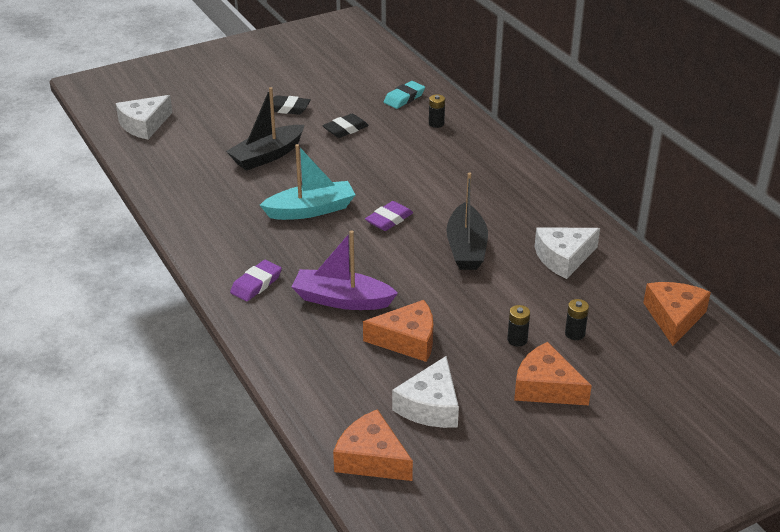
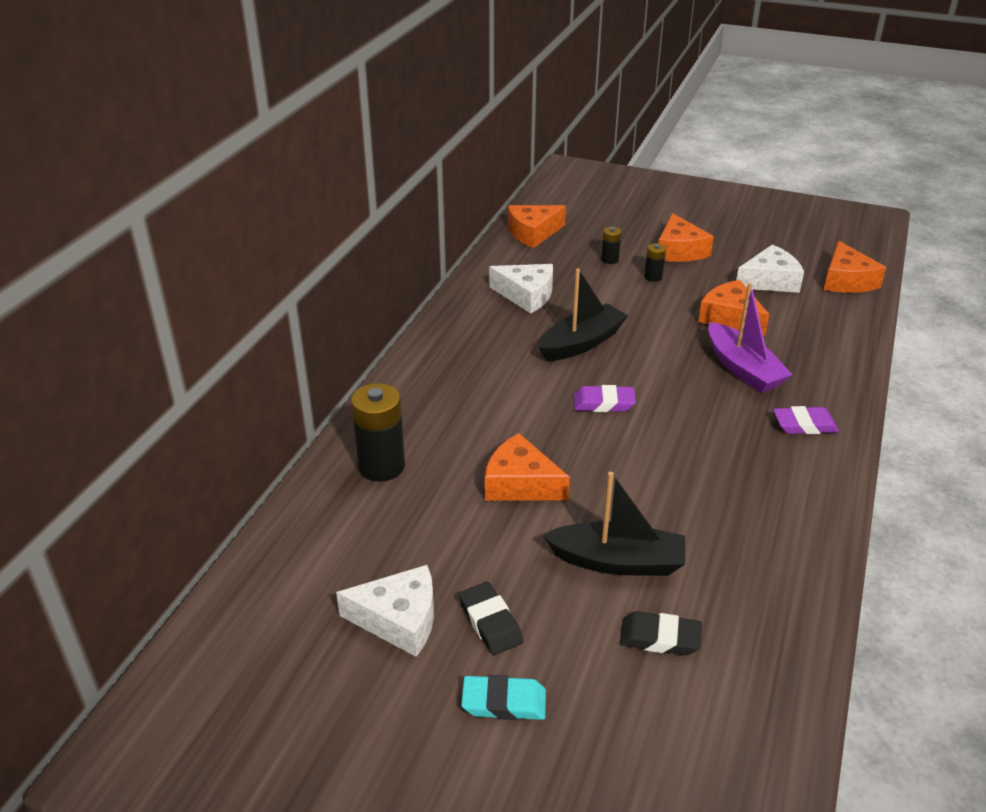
camera: 130 degrees left, 0 degrees up
(144, 125) = (720, 759): white cheese -> white cheese (399, 620)
(310, 210) = (662, 460): turquoise boat -> none
(345, 129) = (478, 532): black eraser -> black eraser (660, 638)
(362, 156) = (520, 483): none -> orange cheese
(404, 98) = (344, 526): turquoise eraser -> turquoise eraser (504, 702)
(436, 123) = (381, 466): black battery -> black battery, size x2.01

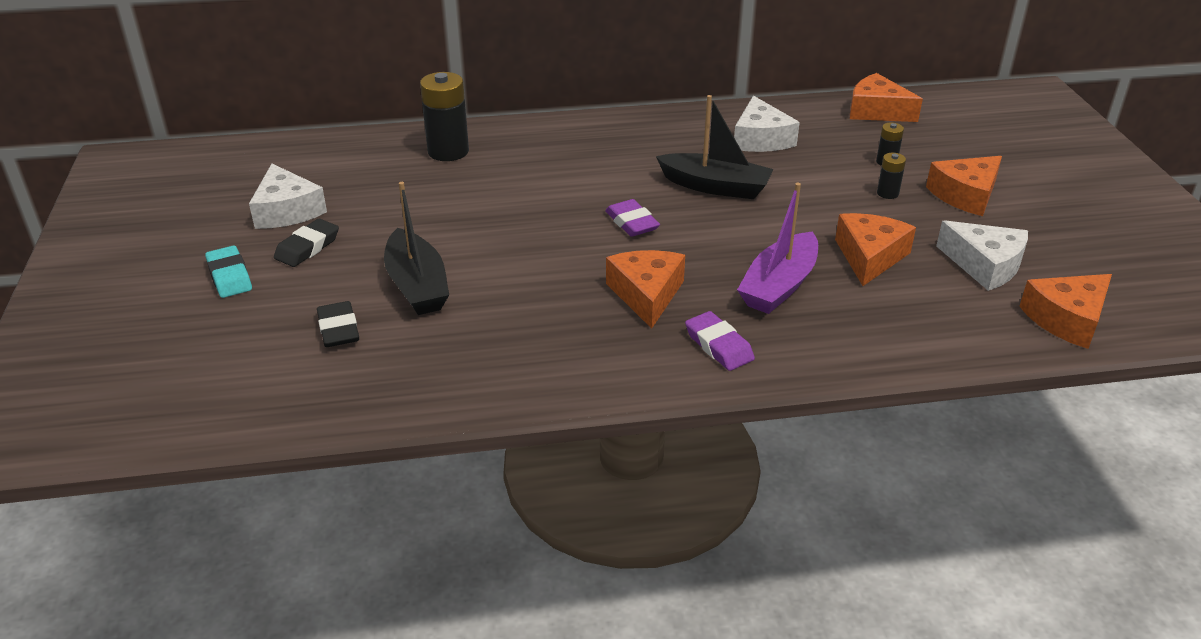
camera: 60 degrees right, 0 degrees up
(520, 483) = (479, 214): orange cheese -> orange cheese (646, 294)

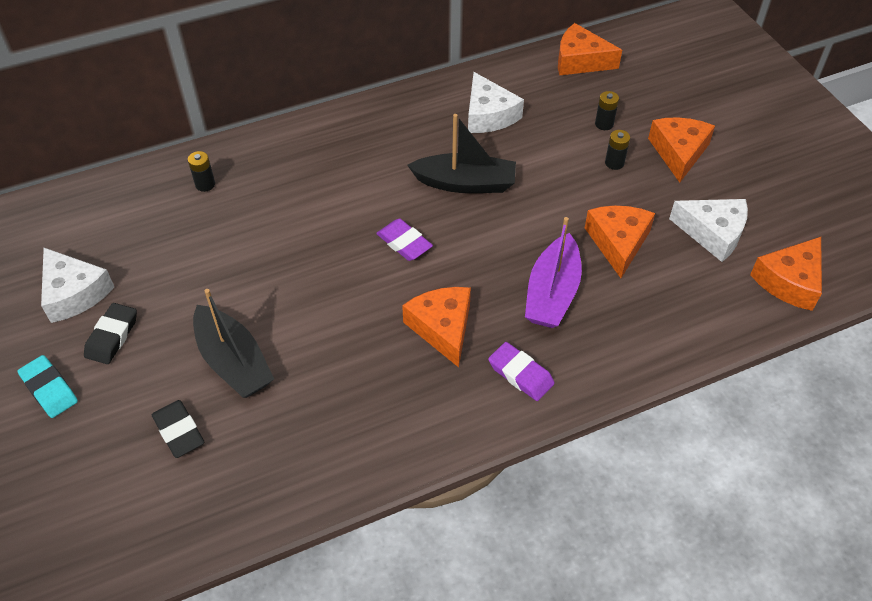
camera: 15 degrees left, 15 degrees up
(448, 151) = (205, 184): black battery -> black battery, size x0.50
(965, 195) = (678, 152): orange cheese -> orange cheese turned 150 degrees clockwise

